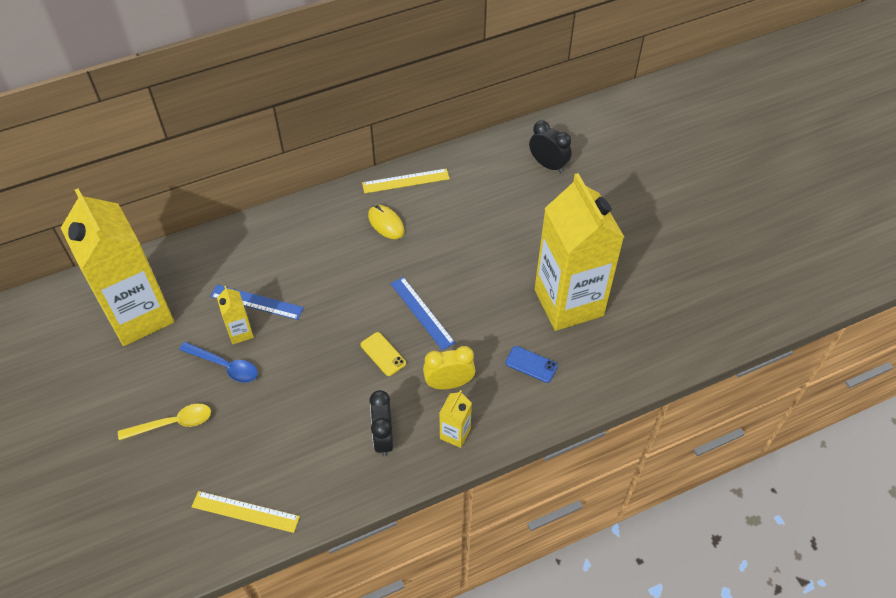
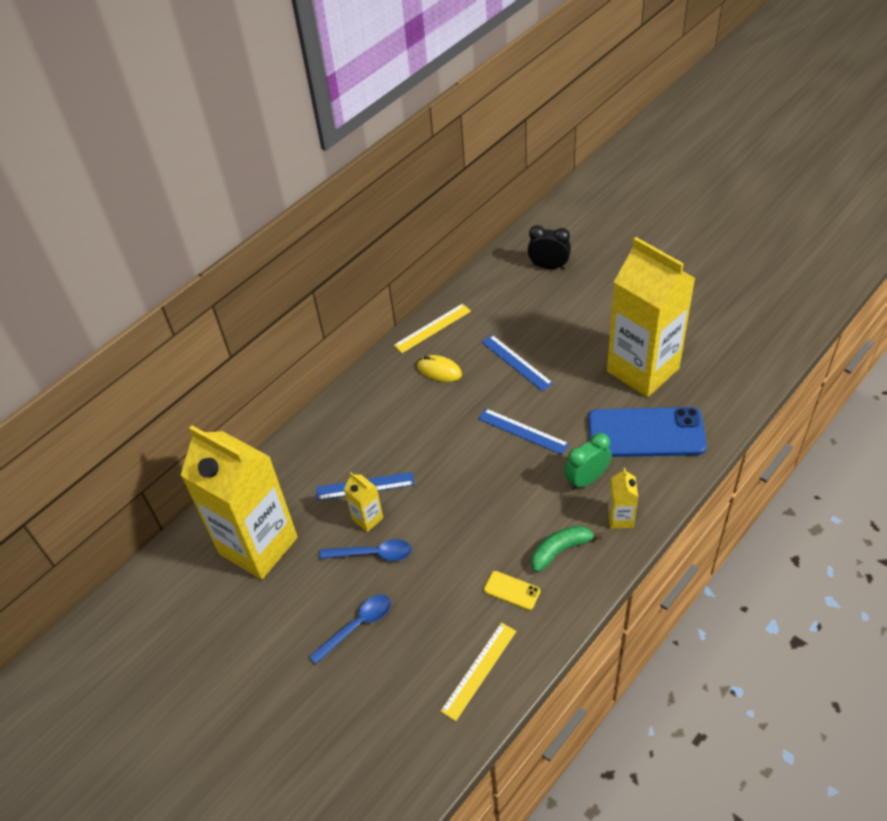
camera: 20 degrees left, 5 degrees down
(173, 423) = (357, 626): yellow spoon -> blue spoon
(245, 511) = (479, 670): yellow ruler -> yellow ruler turned 45 degrees counterclockwise
(383, 354) = (512, 480): yellow phone -> yellow phone (512, 590)
(383, 438) = (560, 550): black clock -> green banana
(449, 383) = (586, 479): yellow clock -> green clock
(458, 245) = (516, 362): none -> blue ruler
(531, 364) = (646, 433): blue phone -> blue phone, size x2.36

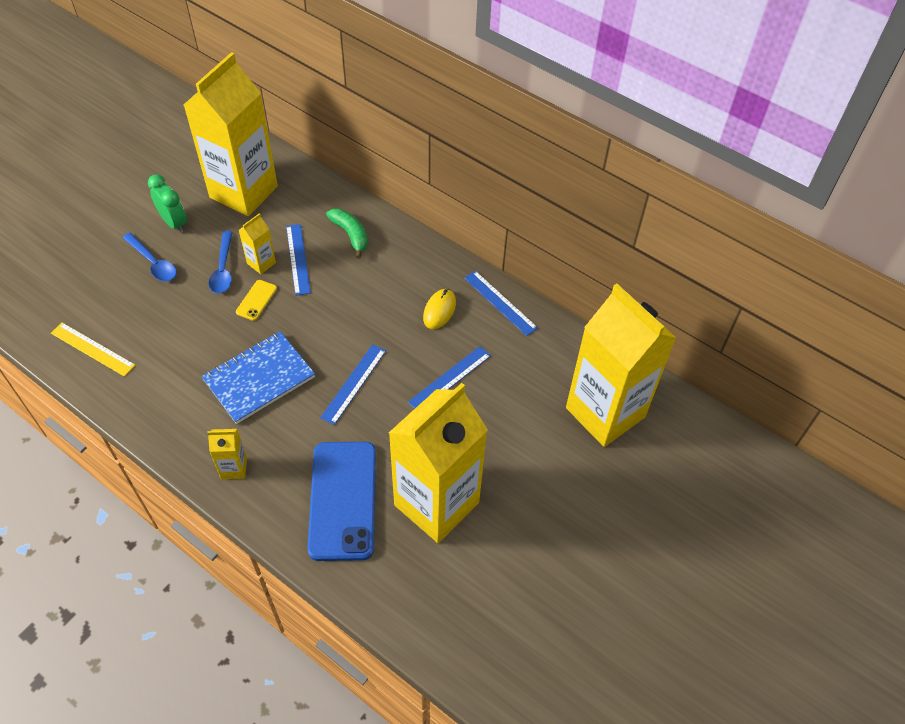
camera: 80 degrees right, 5 degrees up
(432, 328) = (500, 302): yellow ruler -> blue ruler
(512, 590) = (166, 373): yellow phone -> yellow phone (256, 300)
(517, 507) = (259, 378): none -> blue notebook
(549, 266) = (605, 412): black clock -> yellow carton
(560, 550) = (204, 413): green banana -> green banana (351, 235)
(586, 479) = (286, 439): green clock -> green clock (174, 222)

